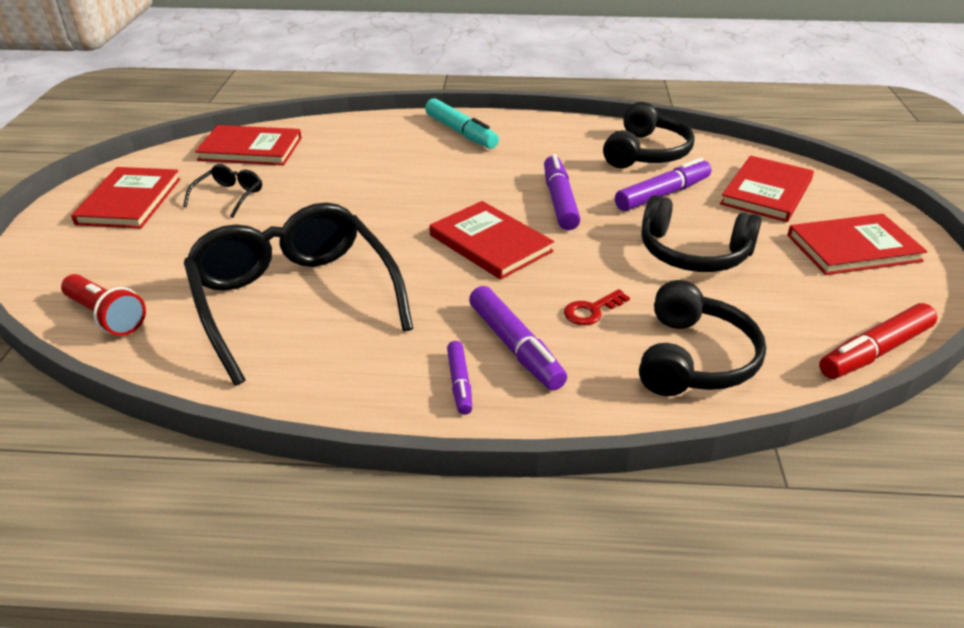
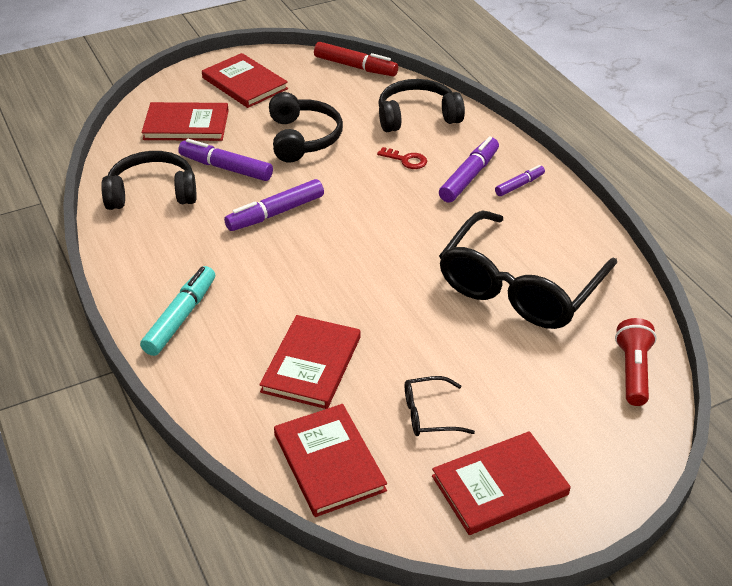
camera: 120 degrees left, 5 degrees up
(490, 243) = (366, 225): red book -> red book (311, 364)

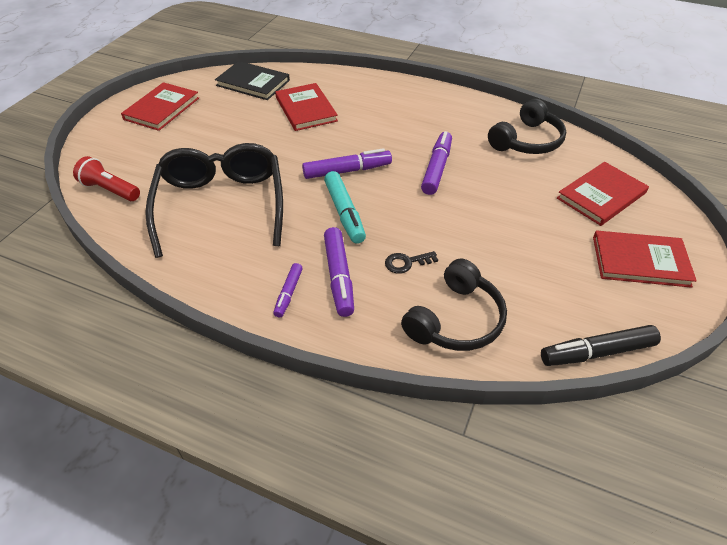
camera: 140 degrees right, 5 degrees up
(181, 317) = (399, 96): turquoise marker -> turquoise marker (344, 213)
(226, 168) = (517, 180): purple marker -> purple marker (347, 171)
(303, 138) = (508, 235): black headphones -> none
(329, 462) = (253, 83): red book -> black book
(355, 67) = (596, 352): red marker -> black marker
(406, 160) = (406, 263): red key -> black key
(429, 414) = (221, 117): black glasses -> none
(633, 371) = (110, 190): red flashlight -> red flashlight turned 150 degrees clockwise

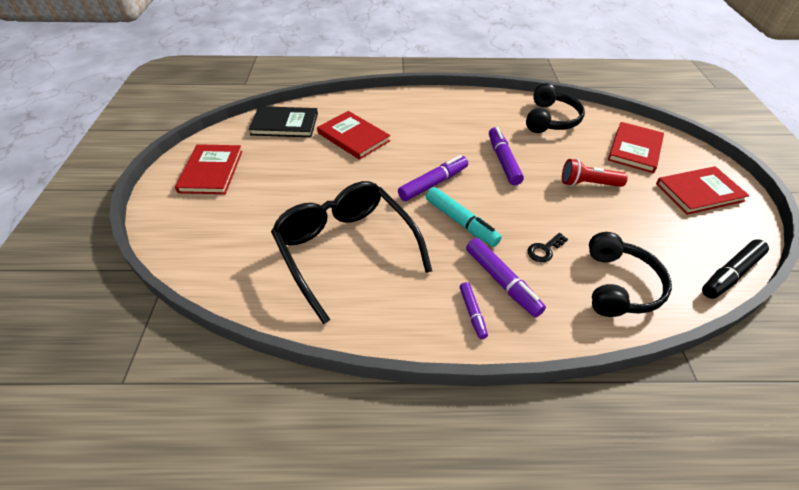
camera: 25 degrees left, 0 degrees up
(110, 190) = (219, 270): red flashlight -> red flashlight (588, 184)

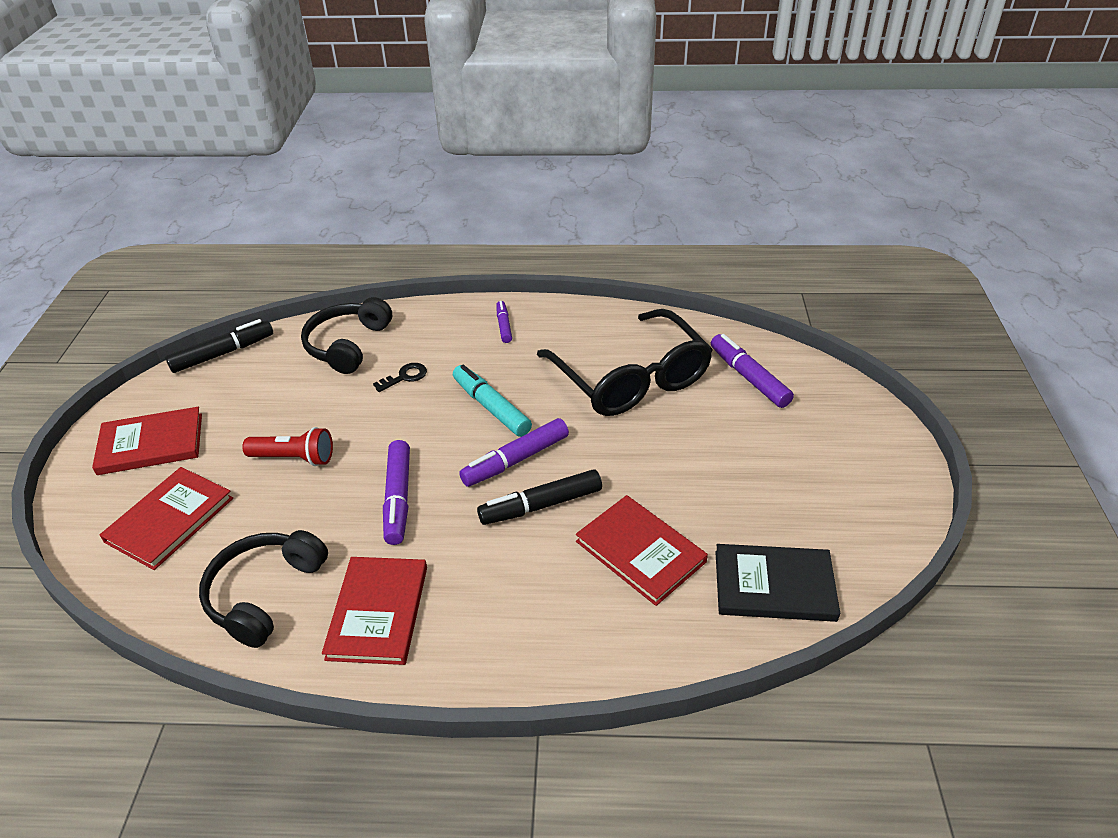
camera: 175 degrees left, 5 degrees down
(211, 171) = (849, 483): red book -> red book (378, 612)
(412, 158) = (541, 505): none -> black marker
(502, 282) = (466, 349): purple marker -> purple marker (748, 377)

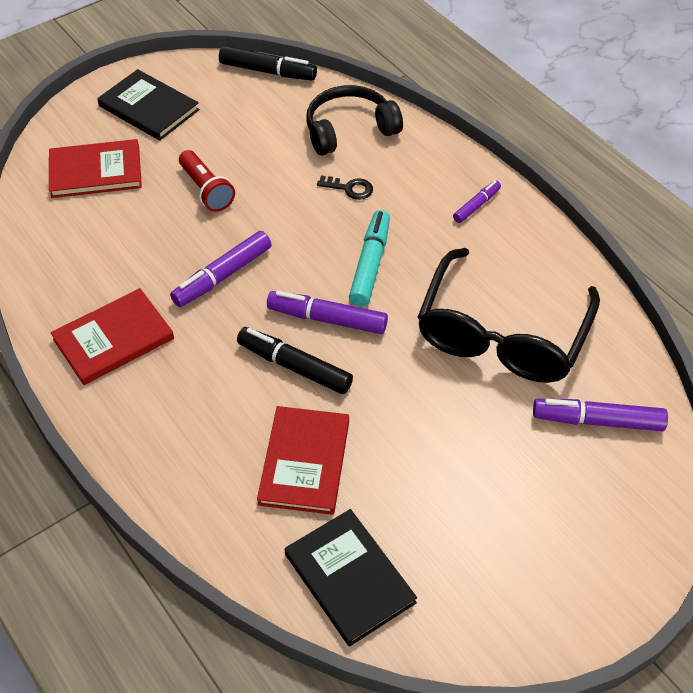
camera: 50 degrees right, 10 degrees up
(151, 444) = (149, 108): red book -> black book
(264, 593) = (79, 267): black headphones -> none
(748, 377) = (597, 421): purple marker -> purple marker turned 105 degrees counterclockwise

